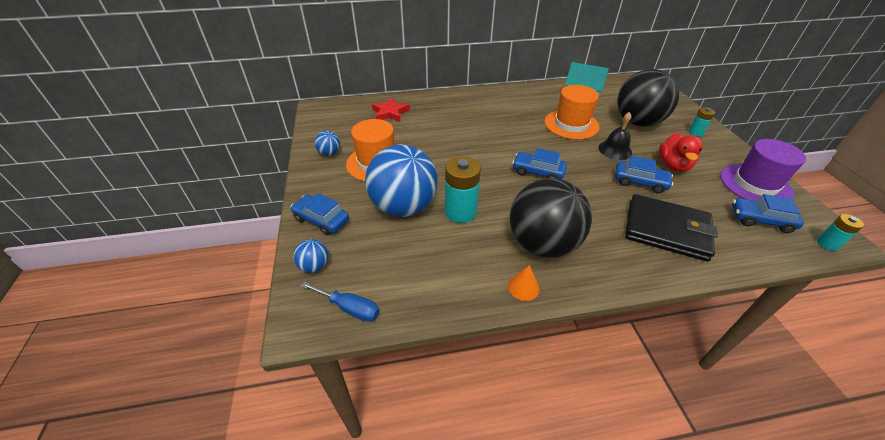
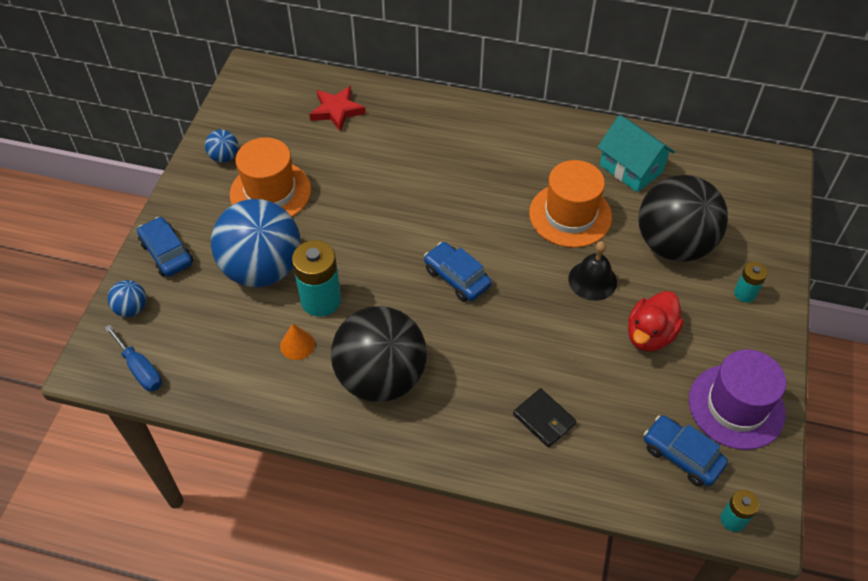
camera: 25 degrees right, 10 degrees up
(523, 287) = (321, 418): orange cone -> orange cone (297, 345)
(640, 182) = (577, 342): blue car -> none
(666, 230) = (544, 419): black wallet -> black wallet, size x0.50

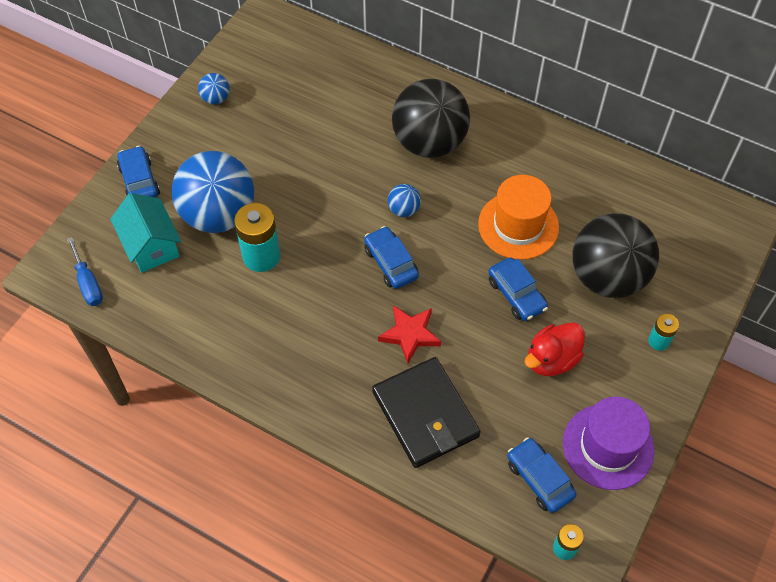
camera: 15 degrees right, 5 degrees up
(132, 309) = (95, 226): blue ball -> blue ball (404, 210)
(270, 192) = (247, 142): orange hat -> none
(297, 345) = (228, 293): orange cone -> none
(337, 111) = (332, 73): red star -> red star (410, 334)
(381, 377) = (292, 341): black ball -> black ball (429, 143)
(544, 419) = (425, 414): black wallet -> black wallet, size x1.99
(592, 280) = (516, 294): black bell -> blue car
(631, 168) = (594, 191): turquoise house -> turquoise house (151, 245)

